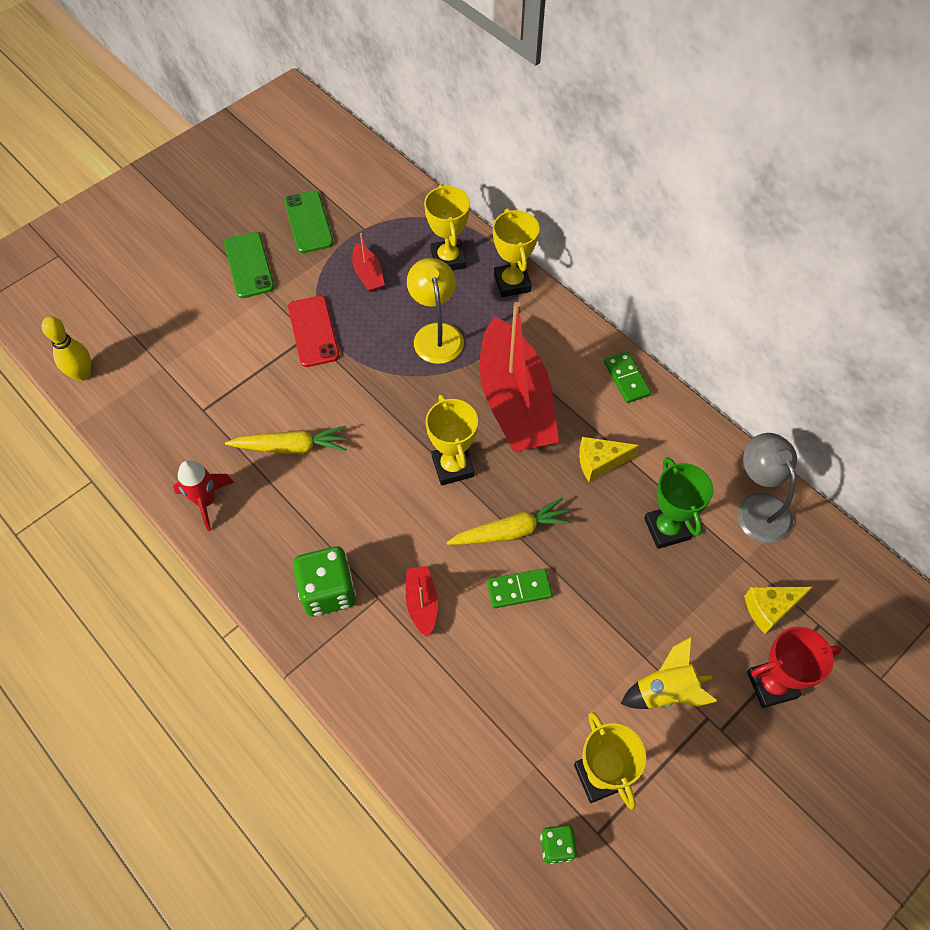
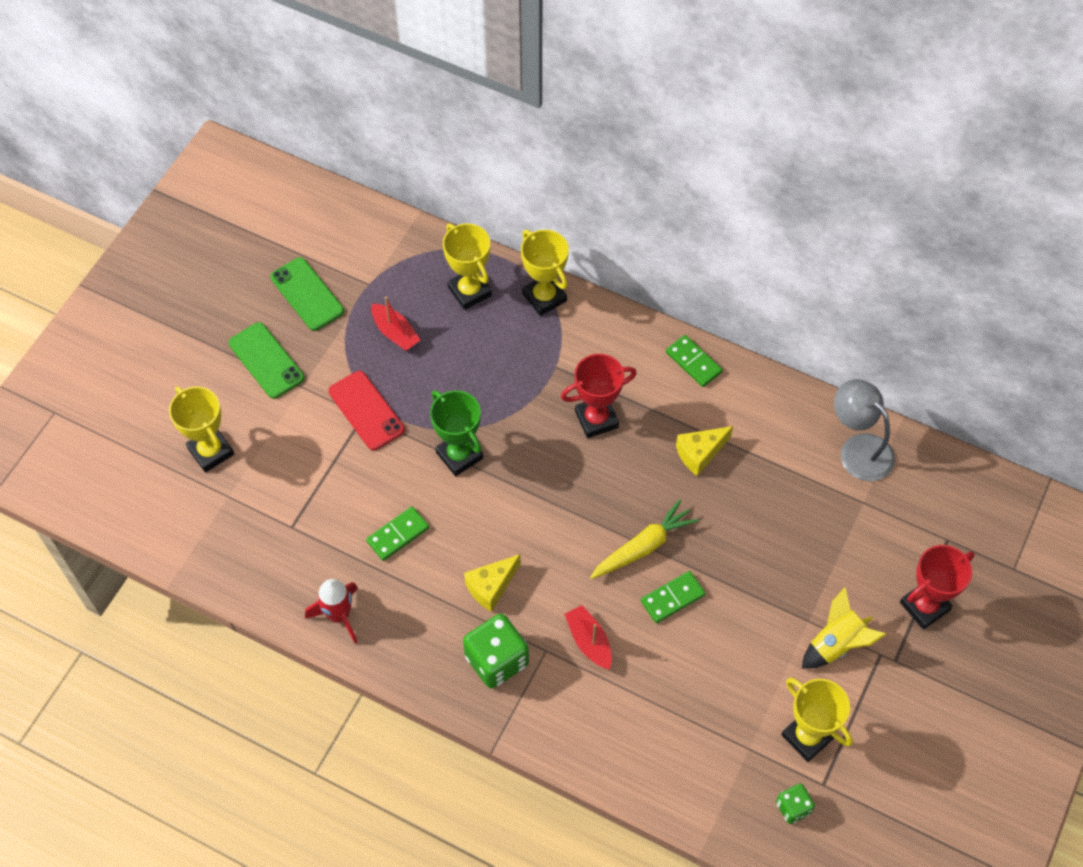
camera: 20 degrees left, 0 degrees up
(82, 374) = (148, 530): yellow bowling pin -> none
(291, 447) = (398, 535): yellow carrot -> green domino
(436, 334) = (491, 374): yellow lamp -> none
(452, 466) = (563, 503): yellow trophy -> yellow trophy (211, 451)
(515, 401) = (596, 419): red boat -> red trophy
(667, 529) = (784, 496): green trophy -> green trophy (459, 455)
(770, 609) = (900, 539): yellow cheese -> yellow cheese (491, 586)

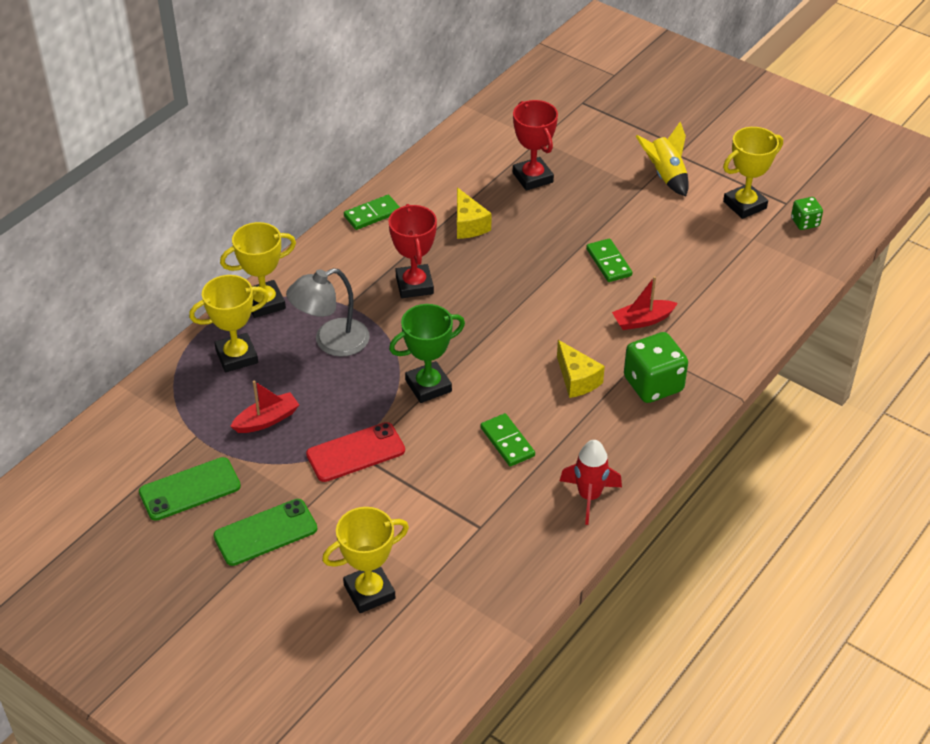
camera: 80 degrees left, 15 degrees down
(643, 546) = (554, 273): yellow carrot -> none
(858, 449) = (488, 133): grey lamp -> grey lamp (331, 342)
(924, 606) = (639, 124): red trophy -> red trophy (532, 177)

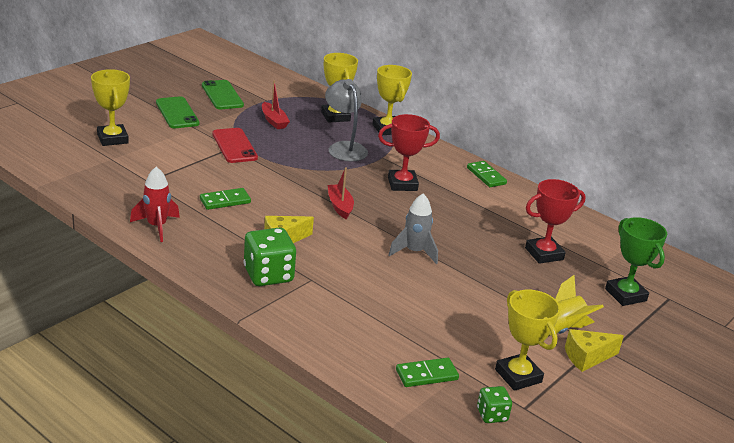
camera: 90 degrees right, 15 degrees down
(428, 386) = (291, 177): green trophy -> green trophy (625, 295)
(468, 225) = (476, 215): yellow cheese -> yellow cheese (587, 357)
(564, 273) = (414, 252): none -> grey rocket
(609, 262) = (427, 277): green domino -> green domino (426, 375)
(642, 320) = (349, 282): red boat -> red boat (340, 206)

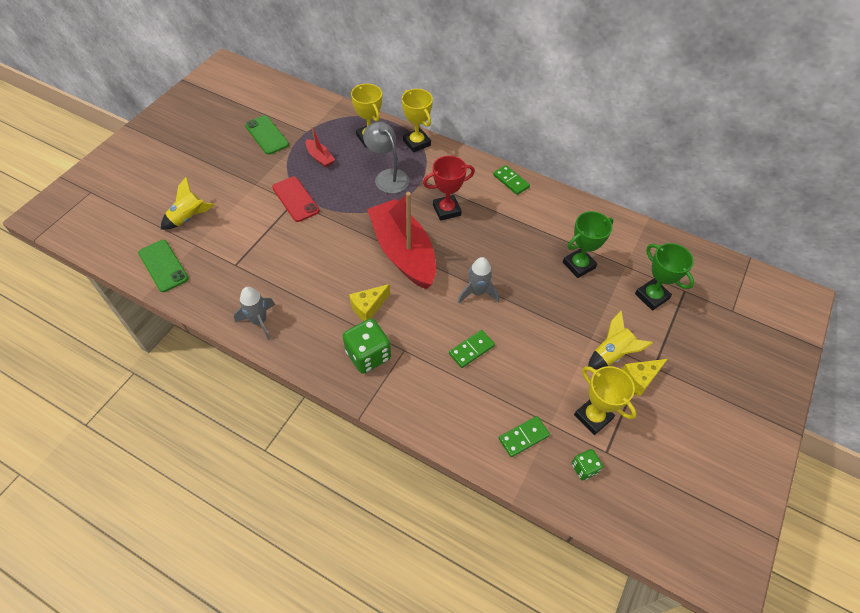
camera: 10 degrees left, 25 degrees up
(112, 139) = (189, 218): yellow trophy -> yellow rocket
(157, 226) = (259, 321): red rocket -> grey rocket
(177, 113) = (234, 169): green phone -> green phone (163, 266)
(225, 201) = (307, 272): green domino -> green domino (471, 350)
(340, 206) = (403, 252): red boat -> red boat, size x2.37
(544, 254) = (578, 265): red trophy -> green trophy

